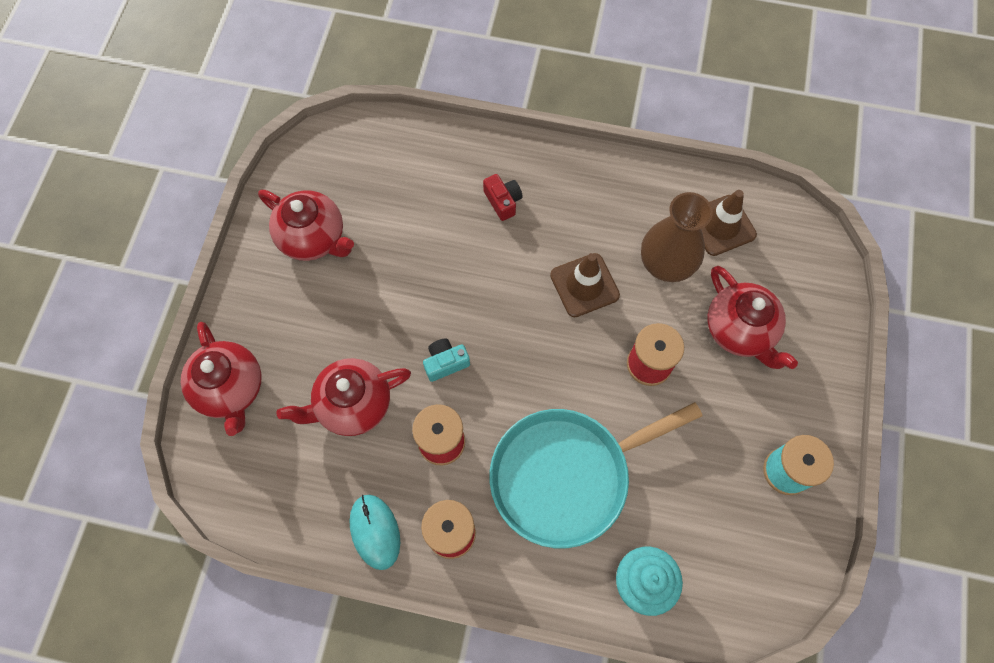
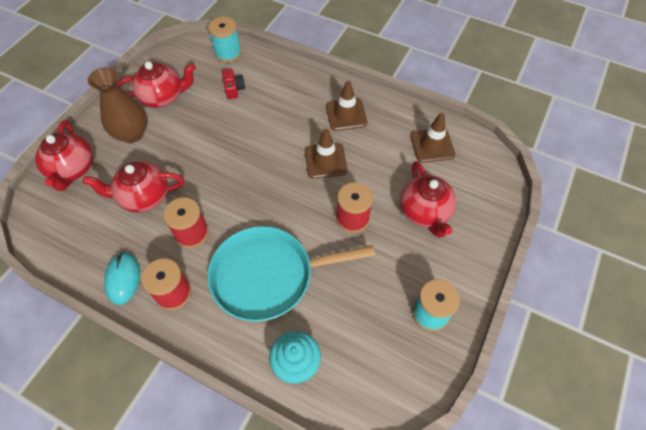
camera: 15 degrees right, 10 degrees down
(313, 238) = (163, 97): red teapot -> red teapot turned 60 degrees counterclockwise
(381, 139) = (228, 53): none -> turquoise spool
(445, 363) = (215, 186): turquoise camera -> none
(503, 201) = (290, 101): red camera -> red camera (234, 89)
(589, 204) = (346, 114): none -> brown traffic cone
(666, 264) = (385, 160): brown vase -> brown vase (132, 134)

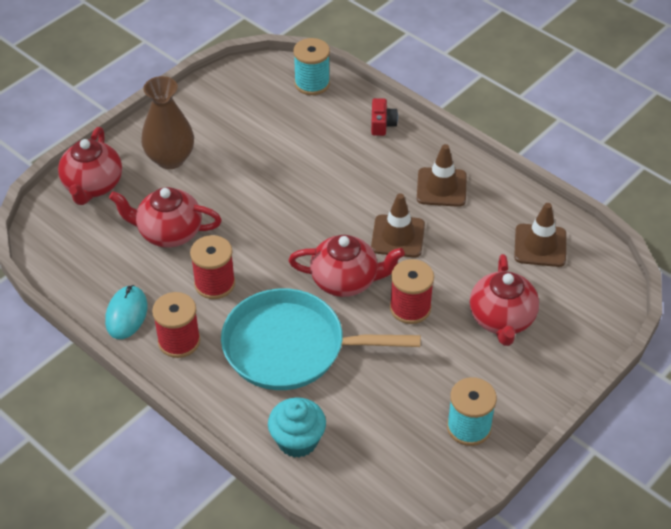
camera: 15 degrees right, 10 degrees down
(163, 97) = (217, 123): red teapot -> red teapot (346, 281)
(234, 89) = (308, 129): red camera -> red camera (382, 124)

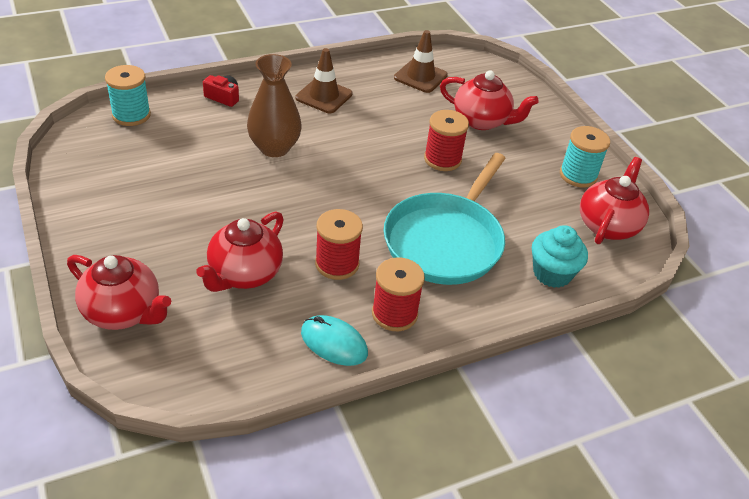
camera: 70 degrees left, 5 degrees down
(170, 159) = (140, 239): brown vase -> brown vase (274, 148)
(346, 281) = (390, 182): red teapot -> red teapot (607, 225)
(398, 236) = (360, 137): brown traffic cone -> none

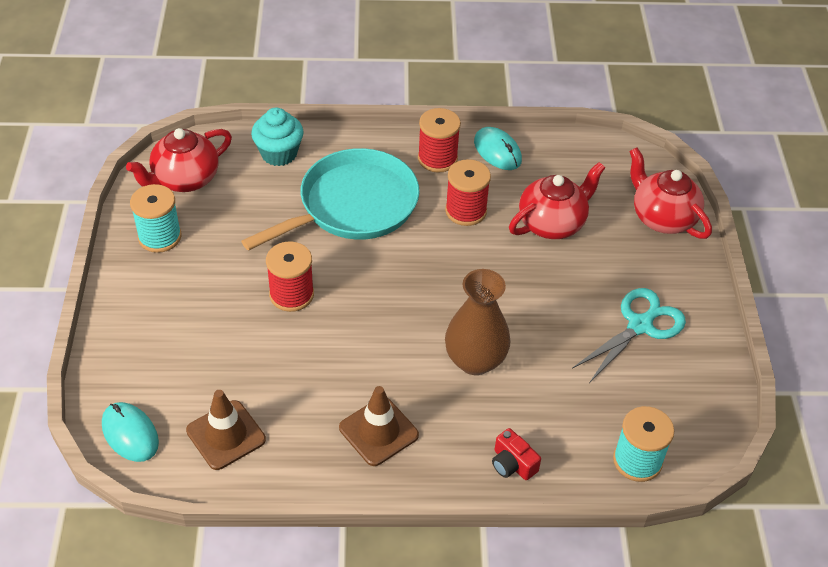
camera: 155 degrees left, 5 degrees up
(138, 202) = (640, 325): none -> turquoise scissors
(478, 67) = (130, 433): none -> turquoise mouse
(482, 121) = (203, 336): red teapot -> none

